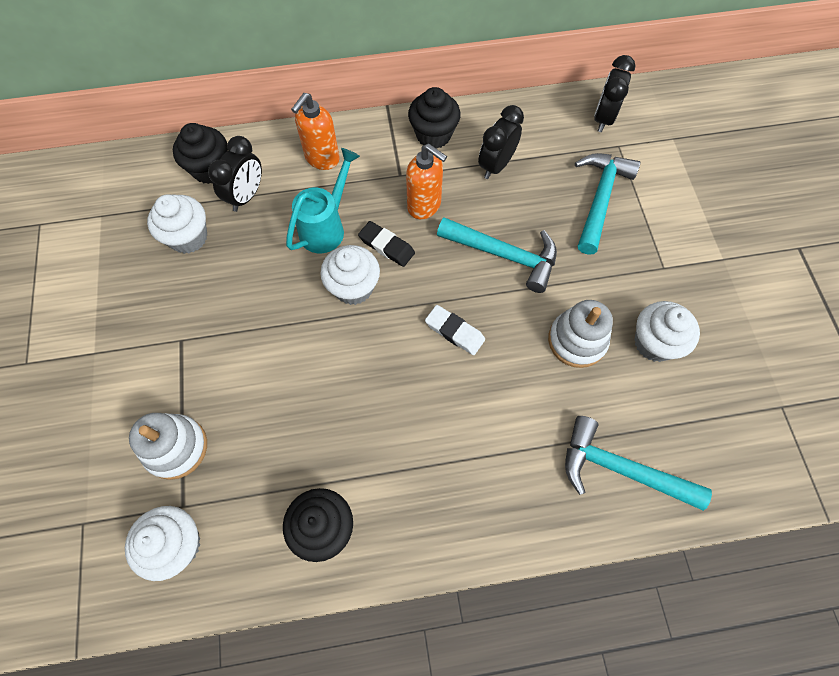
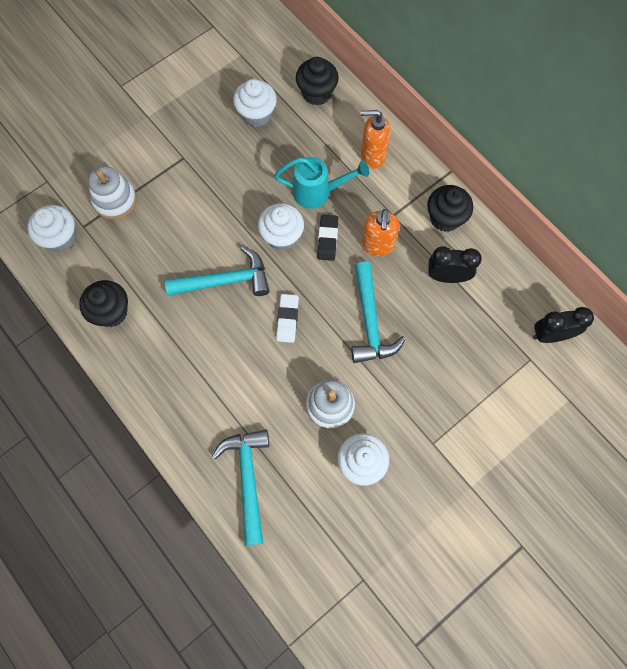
camera: 60 degrees right, 5 degrees up
(246, 196) = (310, 128): black clock -> none
(600, 199) = (466, 368): turquoise hammer -> turquoise hammer (225, 281)

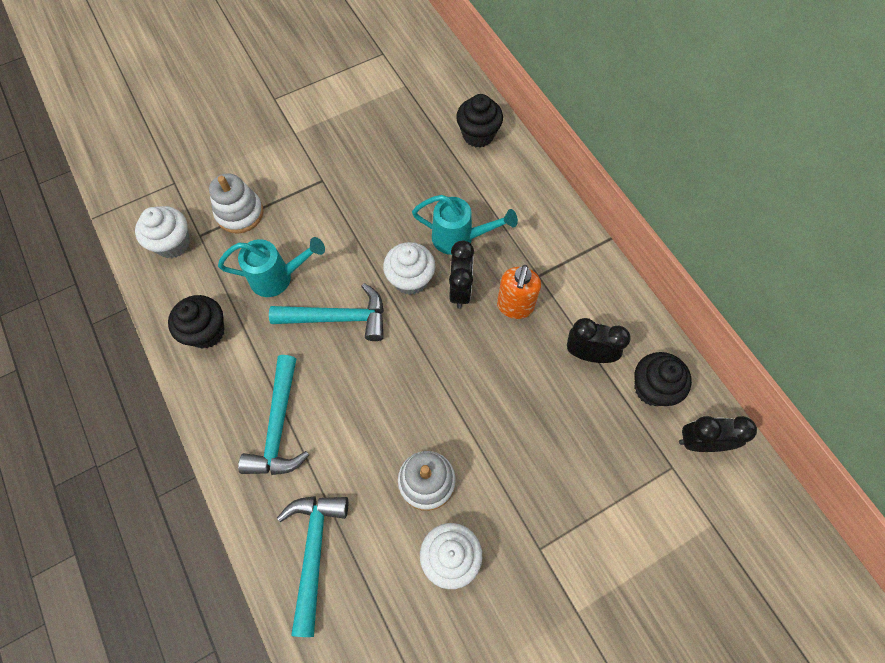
camera: 10 degrees right, 5 degrees down
(164, 253) = (278, 277): none -> turquoise watering can
(256, 114) = (409, 147): white cupcake -> none
(287, 319) = (398, 372): white eraser -> none
(327, 239) = (460, 290): black eraser -> black clock
(370, 321) = (491, 391): turquoise hammer -> turquoise hammer (278, 426)
(372, 156) = (526, 209): orange soap dispenser -> none
(445, 218) = (596, 288): black cupcake -> black cupcake (652, 388)

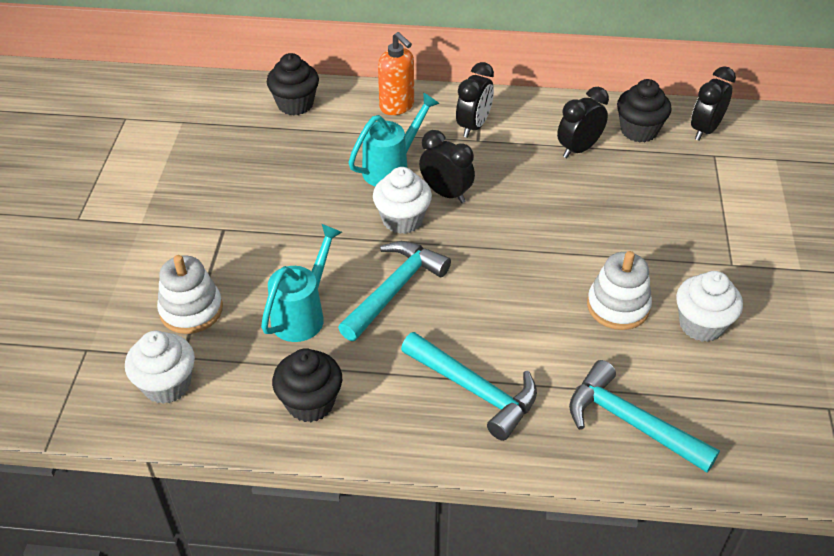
camera: 55 degrees left, 20 degrees down
(514, 306) = (494, 168): orange soap dispenser -> orange soap dispenser (397, 106)
(552, 263) = (473, 126): none -> black clock

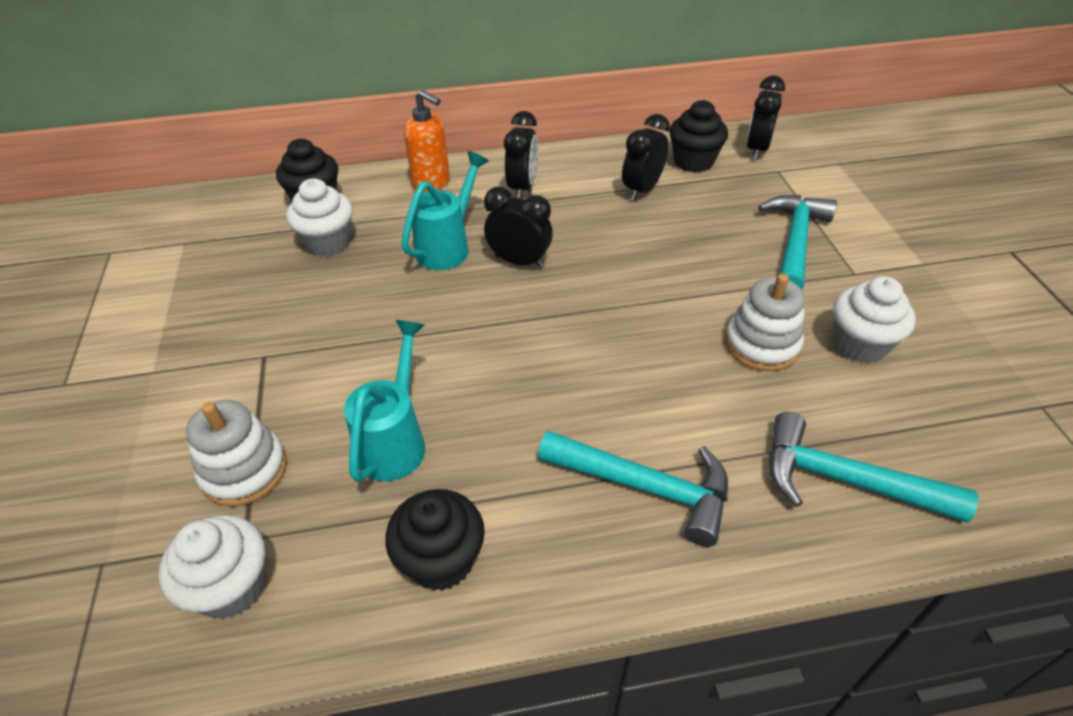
camera: 15 degrees left, 0 degrees up
(395, 290) = (500, 383): turquoise hammer -> turquoise hammer (795, 242)
(402, 220) = (480, 300): white cupcake -> white cupcake (328, 242)

